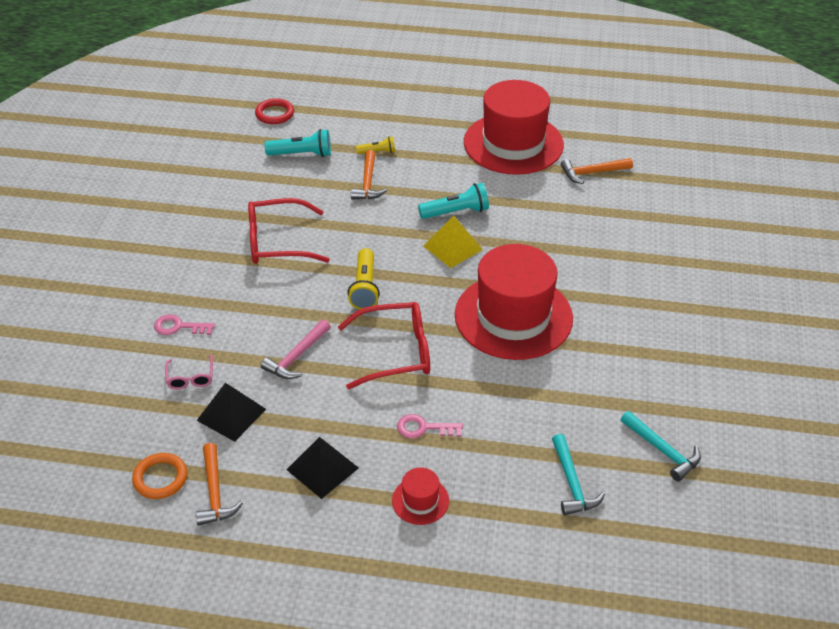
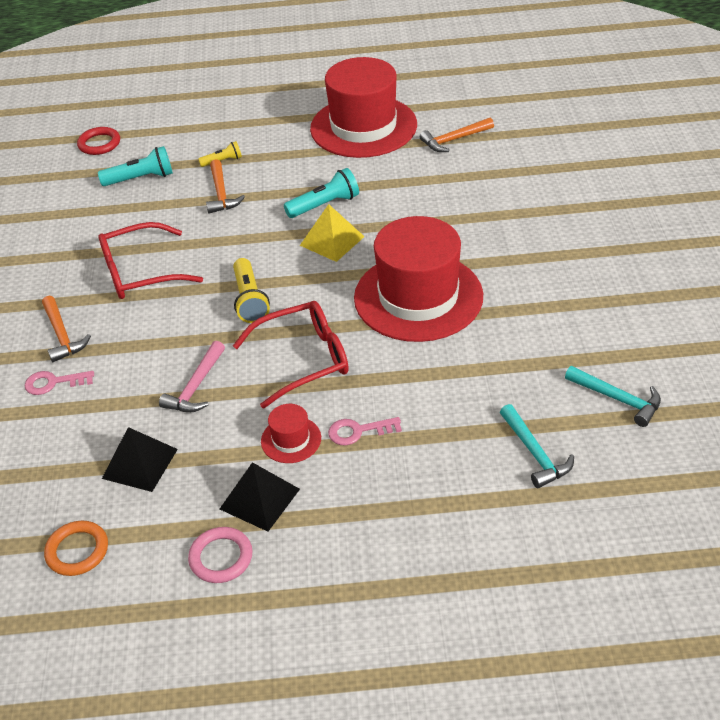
camera: 10 degrees left, 0 degrees up
(190, 378) = (82, 434): pink glasses -> none
(215, 492) = (145, 552): orange hammer -> orange hammer (62, 335)
(276, 512) = (221, 557): none -> pink ring
(420, 500) = (378, 508): red hat -> red hat (291, 439)

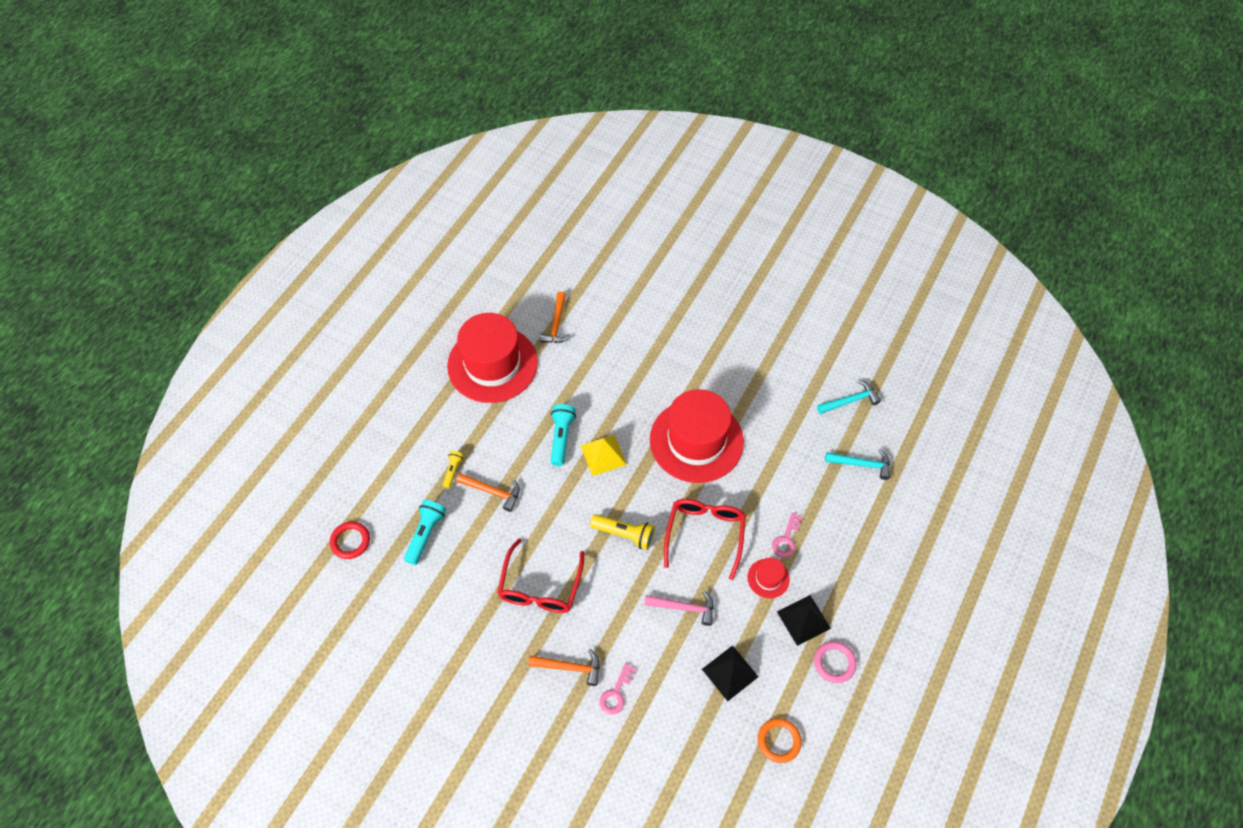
camera: 60 degrees left, 15 degrees up
(196, 387) = (684, 608): pink hammer -> pink hammer turned 45 degrees counterclockwise

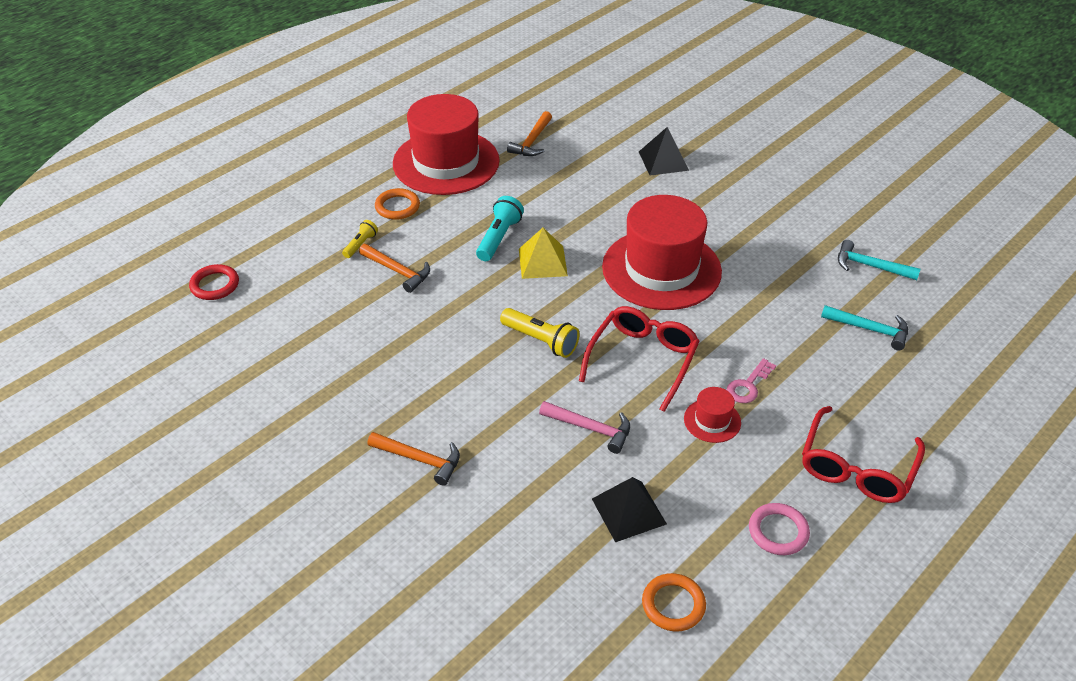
camera: 15 degrees right, 15 degrees down
(425, 534) = (303, 295): turquoise flashlight -> none
(469, 423) = (397, 207): none -> orange ring
(540, 587) = (416, 371): red glasses -> red glasses (856, 468)
(616, 693) = (468, 500): pink key -> none
(803, 620) = (747, 474): black pyramid -> black pyramid (663, 161)
(850, 400) = (870, 266): turquoise hammer -> turquoise hammer turned 150 degrees counterclockwise

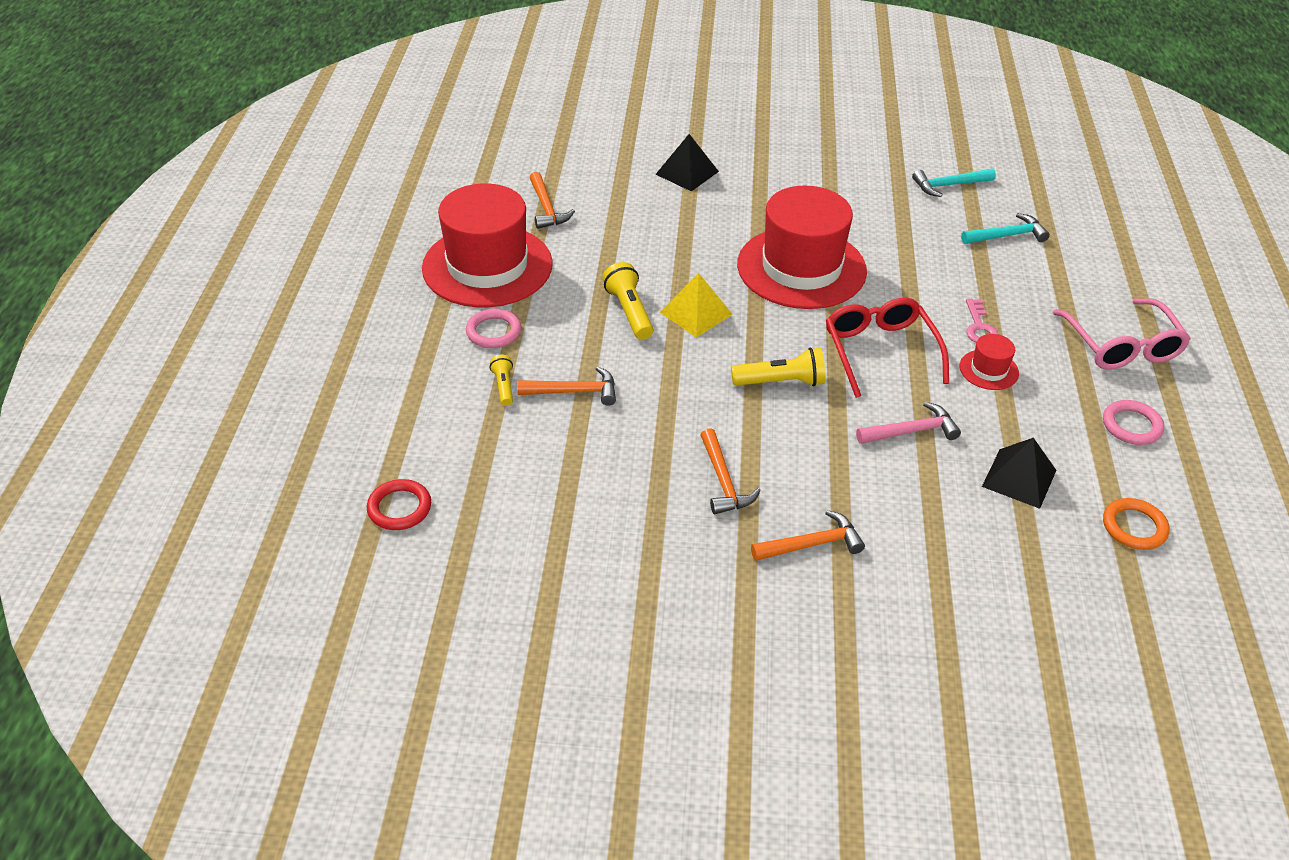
camera: 40 degrees left, 0 degrees up
(397, 207) = (493, 332): orange ring -> pink ring
(416, 383) = (723, 481): none -> orange hammer
(499, 238) = (629, 311): turquoise flashlight -> yellow flashlight
(856, 468) = (1122, 346): red glasses -> pink glasses

